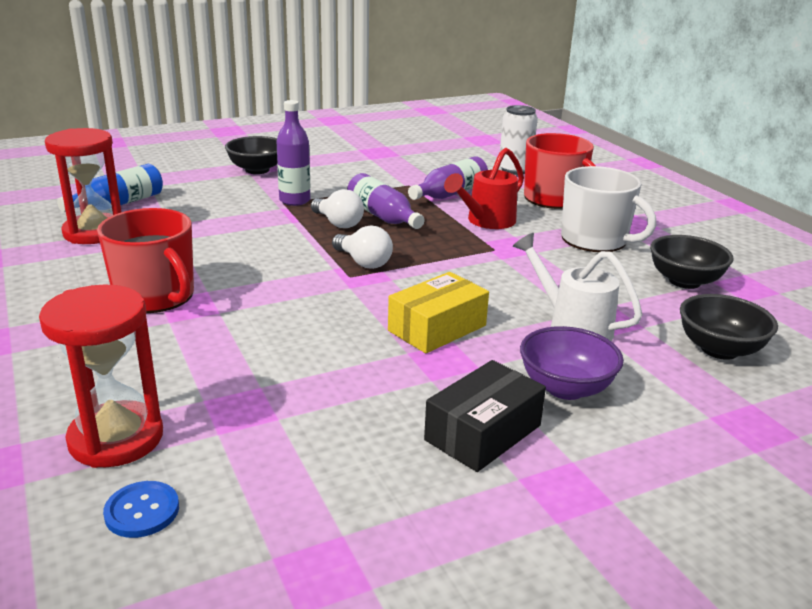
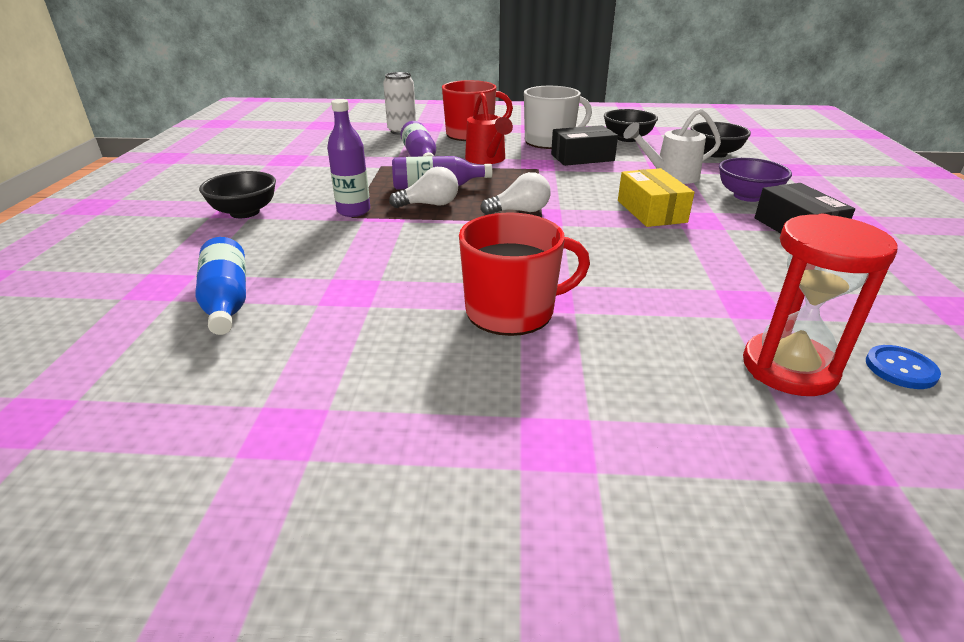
camera: 60 degrees left, 5 degrees up
(94, 232) = (298, 327): red hourglass -> none
(565, 265) = (582, 157): none -> black box

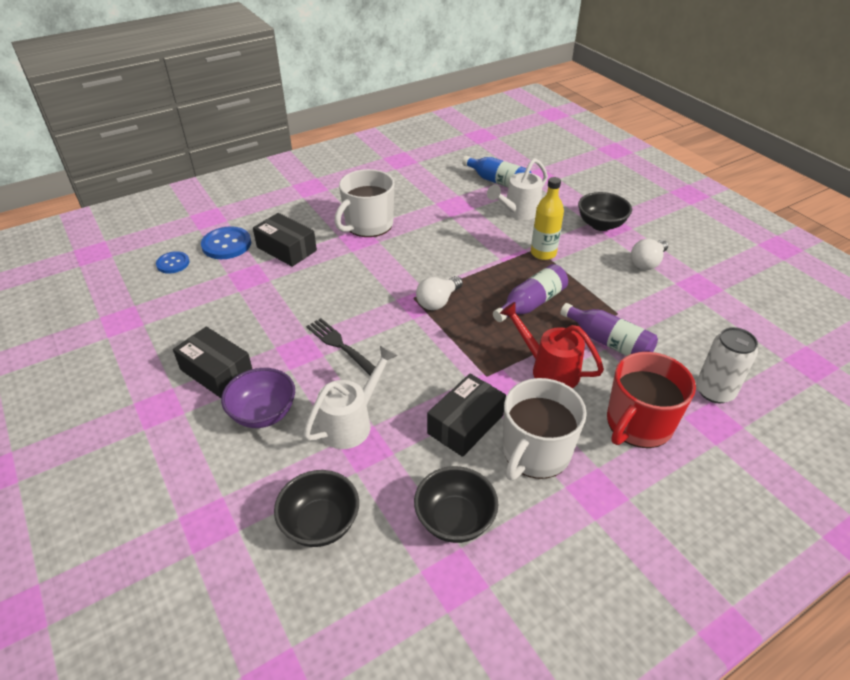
camera: 145 degrees right, 10 degrees up
(292, 253) = (518, 212): none -> white watering can
(353, 211) = (543, 253): purple bottle -> yellow bottle
(429, 204) = (506, 281): white light bulb -> white light bulb (647, 262)
(512, 311) = (368, 225): red mug -> white mug
(651, 211) = (341, 346): yellow box -> black fork
(673, 321) = (286, 249): none -> black box
(789, 368) = (226, 244): red hourglass -> blue button

